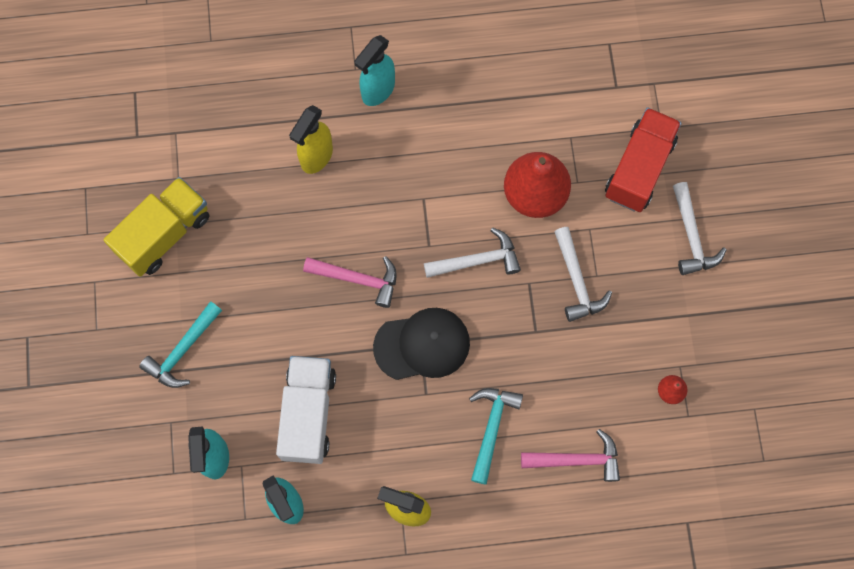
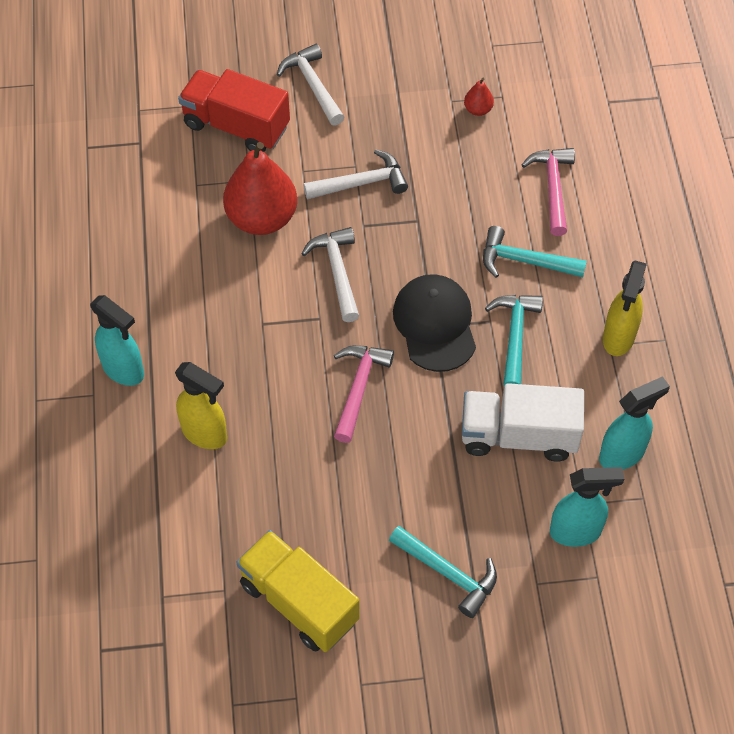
camera: 90 degrees left, 15 degrees down
(409, 415) = (515, 337): none -> turquoise hammer
(691, 236) = (313, 85): white hammer -> white hammer turned 105 degrees counterclockwise

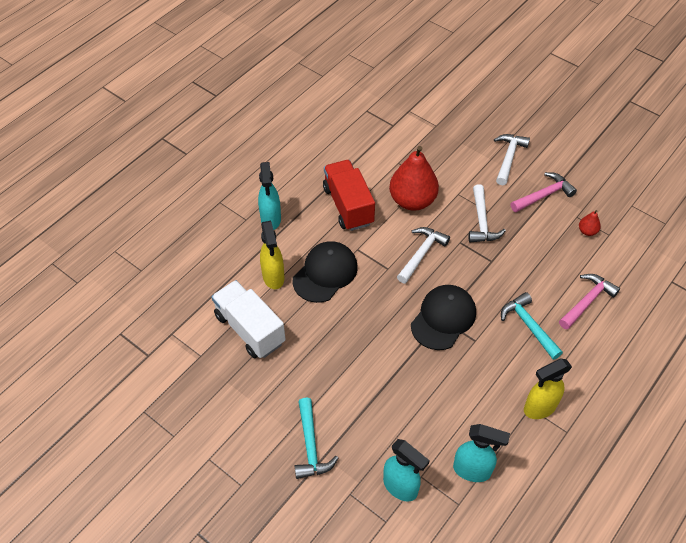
camera: 45 degrees right, 5 degrees down
(236, 126) = (448, 150): red truck -> red truck (348, 206)
(258, 380) = (325, 273): none -> black cap
(299, 602) = (226, 392): yellow truck -> none
(358, 388) = (369, 317): pink hammer -> pink hammer (543, 195)
(361, 183) = (481, 221): white hammer -> white hammer turned 60 degrees clockwise
(515, 337) = (480, 359): turquoise hammer -> none
(518, 436) = (425, 410): white truck -> white truck (250, 329)

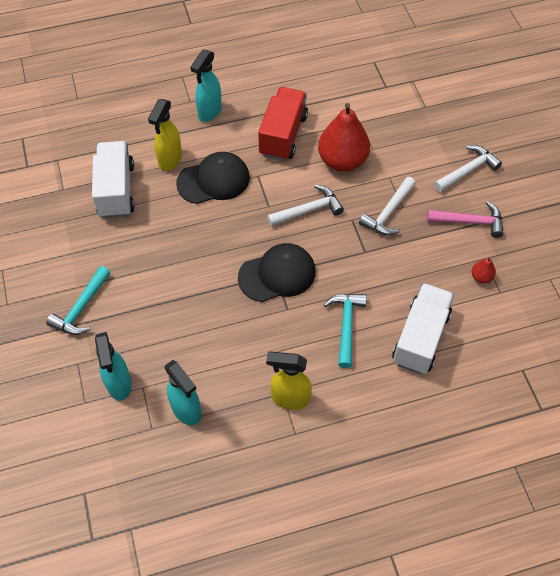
camera: 35 degrees right, 5 degrees up
(587, 301) = (420, 338): pink hammer -> white truck

